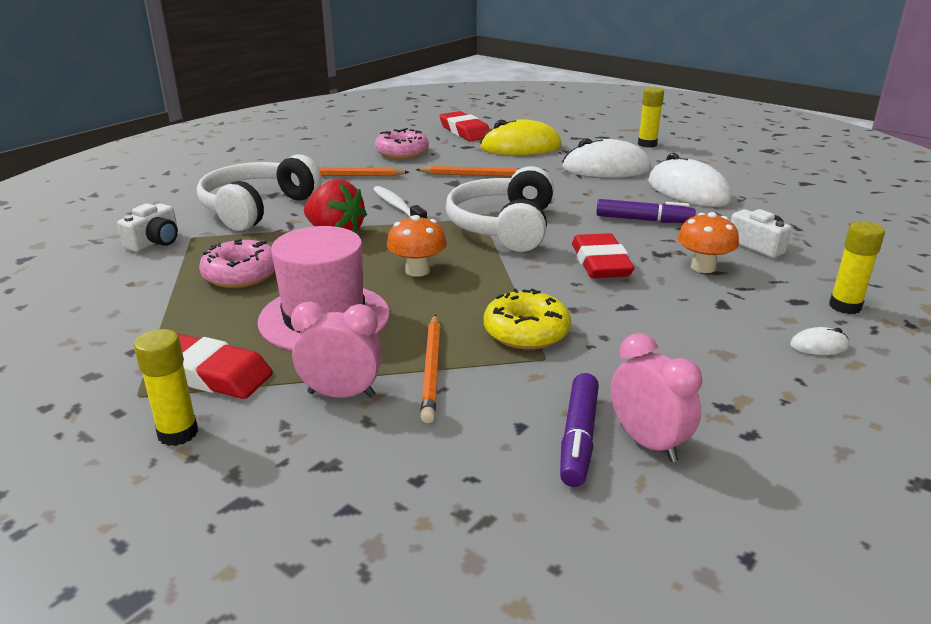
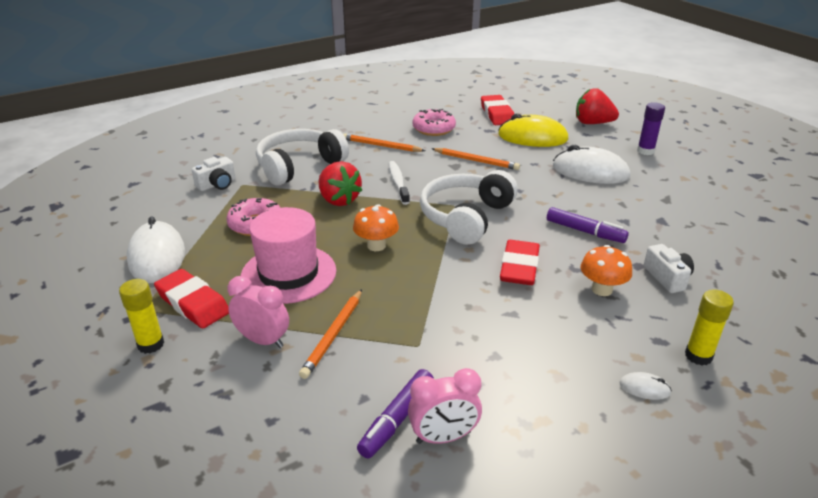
camera: 20 degrees right, 5 degrees up
(526, 332) = (419, 319): yellow donut -> none
(574, 128) = (592, 123): none -> red strawberry
(647, 144) = (645, 151): yellow glue stick -> purple glue stick
(648, 443) = (443, 437): pink clock -> pink clock turned 90 degrees clockwise
(688, 191) = (646, 208): white mouse -> white mouse (157, 256)

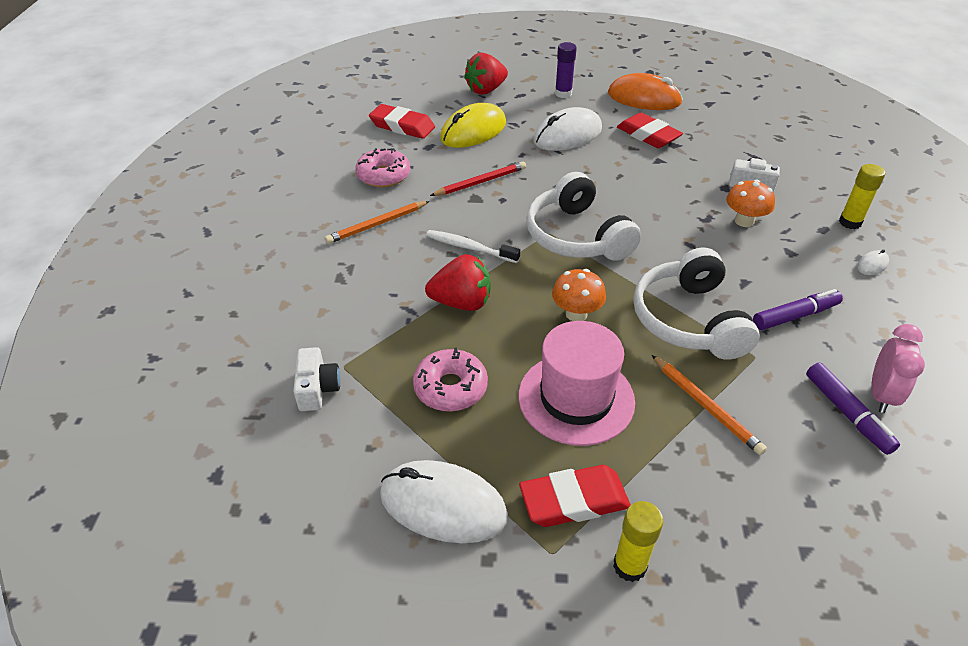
camera: 55 degrees left, 10 degrees up
(263, 340) = (682, 463): pink clock -> none
(299, 166) = (352, 302): white headphones -> white headphones (689, 320)
(476, 161) = (480, 182): orange pencil -> red pencil
(519, 267) = (682, 246): red eraser -> red eraser (648, 135)
(585, 231) = (658, 186): purple marker -> purple marker (795, 316)
(708, 185) = (644, 98): none -> orange mouse

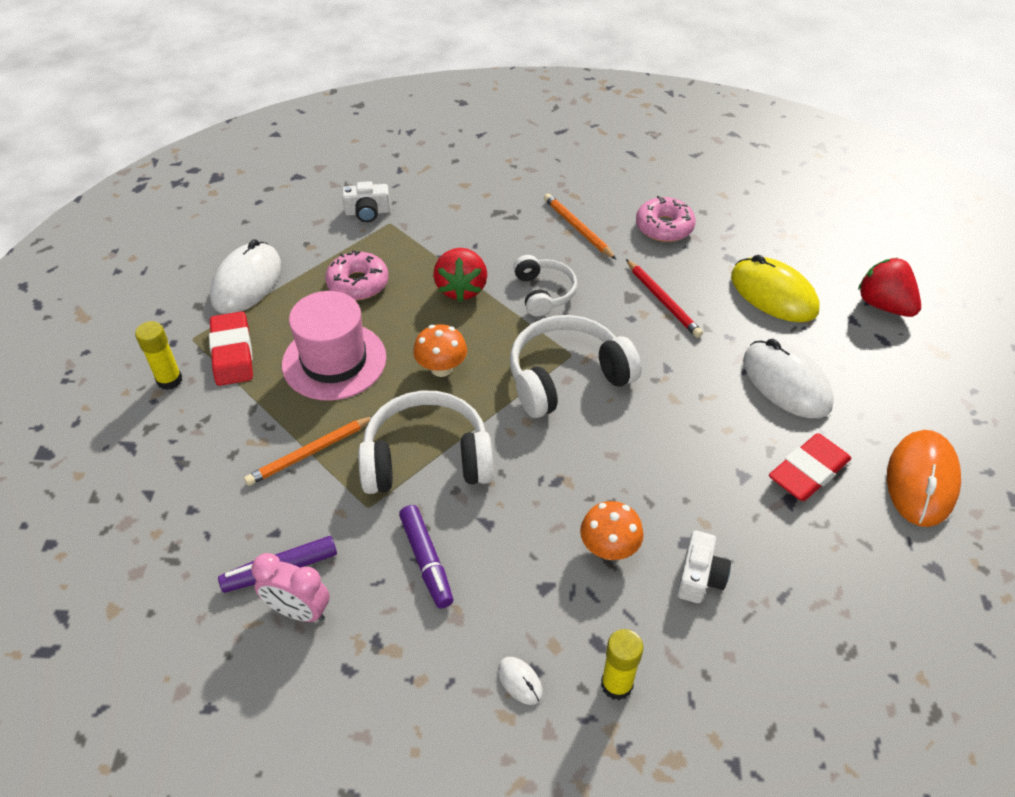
camera: 90 degrees right, 5 degrees up
(402, 126) = (769, 235): red eraser -> none
(469, 247) = (543, 293): white toothbrush -> white headphones
(563, 93) = (902, 385): purple glue stick -> none

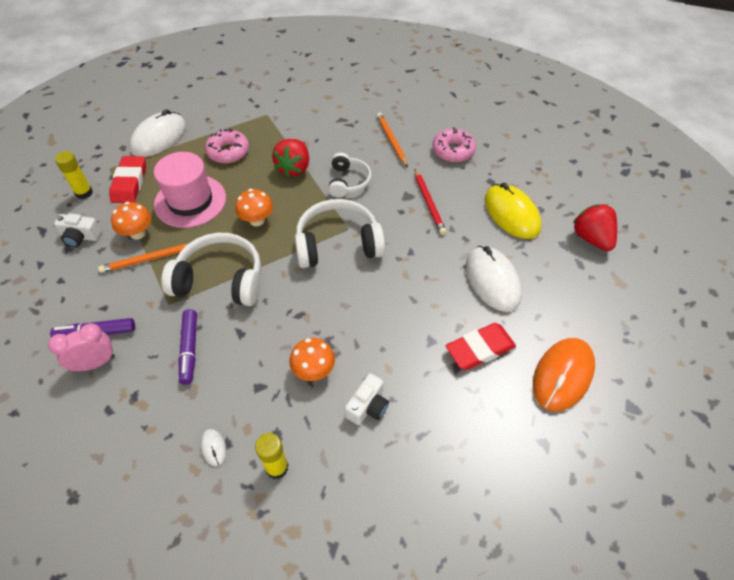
camera: 15 degrees right, 5 degrees up
(277, 420) = (138, 233): none -> orange mushroom
(299, 611) = (95, 363): pink clock -> pink clock turned 120 degrees clockwise
(367, 212) = (255, 104): white camera -> white camera (80, 237)

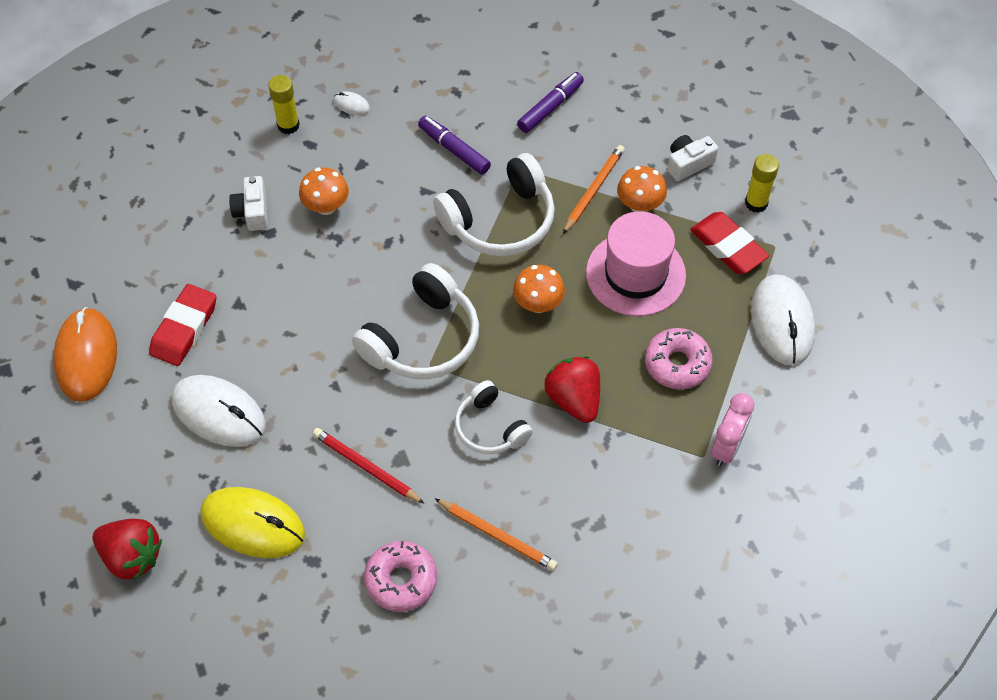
camera: 140 degrees right, 5 degrees up
(95, 363) = (519, 90): pink clock -> pink clock (727, 447)

